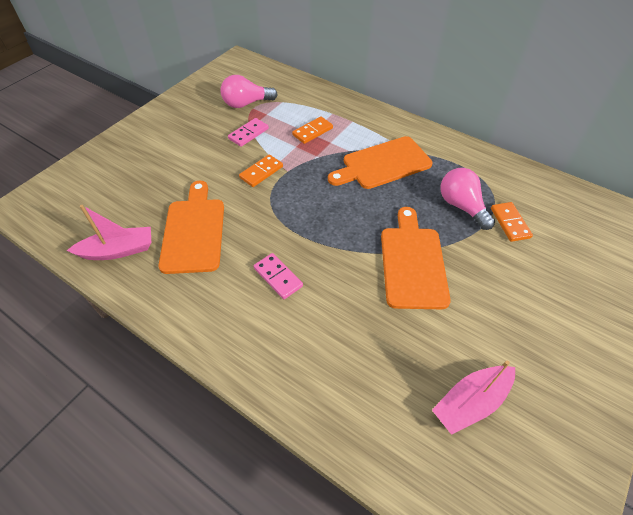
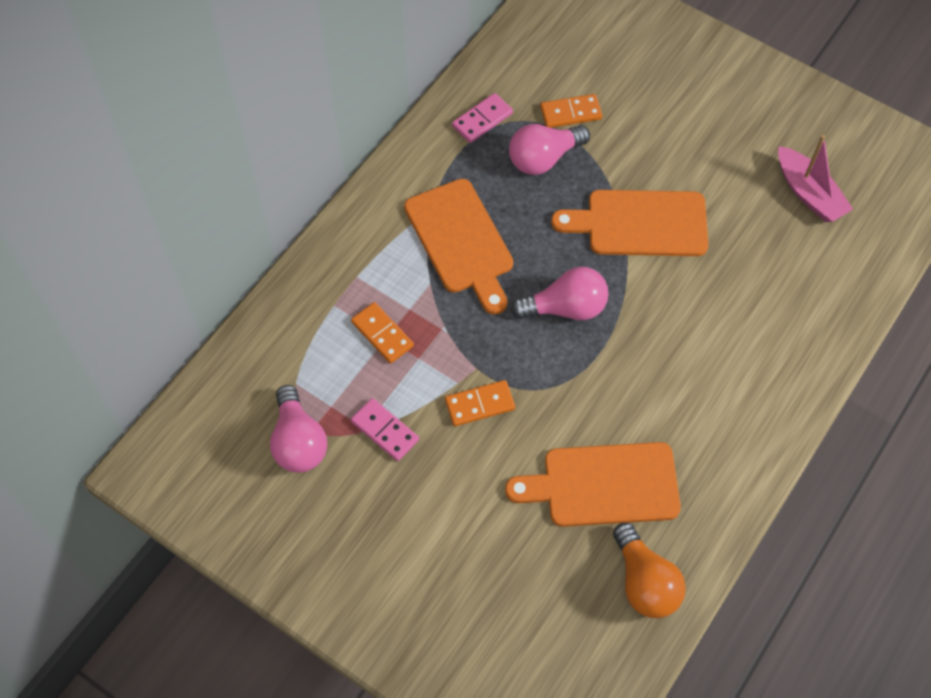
camera: 90 degrees left, 10 degrees up
(118, 250) = (644, 582): pink boat -> orange light bulb
(261, 172) = (479, 404): orange domino -> orange domino turned 60 degrees counterclockwise
(278, 277) = (674, 372): pink domino -> pink domino (482, 120)
(333, 215) = (566, 308): none -> pink light bulb

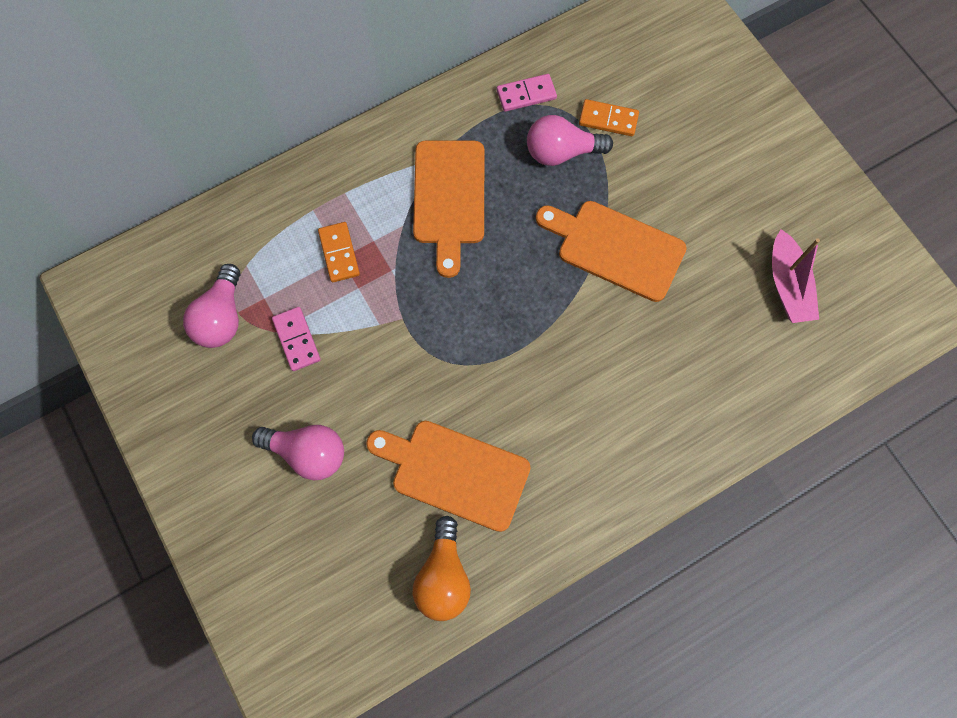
camera: 25 degrees right, 10 degrees up
(479, 404) = (387, 352): orange domino -> none
(566, 308) = (508, 297): pink light bulb -> pink light bulb (308, 453)

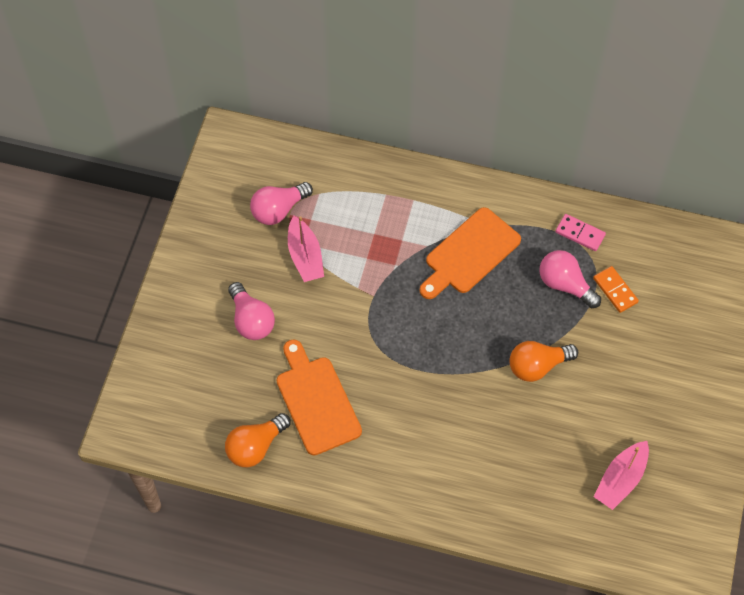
camera: 45 degrees right, 10 degrees down
(296, 340) = (305, 256): pink domino -> pink boat
(339, 253) = (375, 230): orange domino -> none
(615, 248) = (537, 366): orange cutting board -> orange light bulb

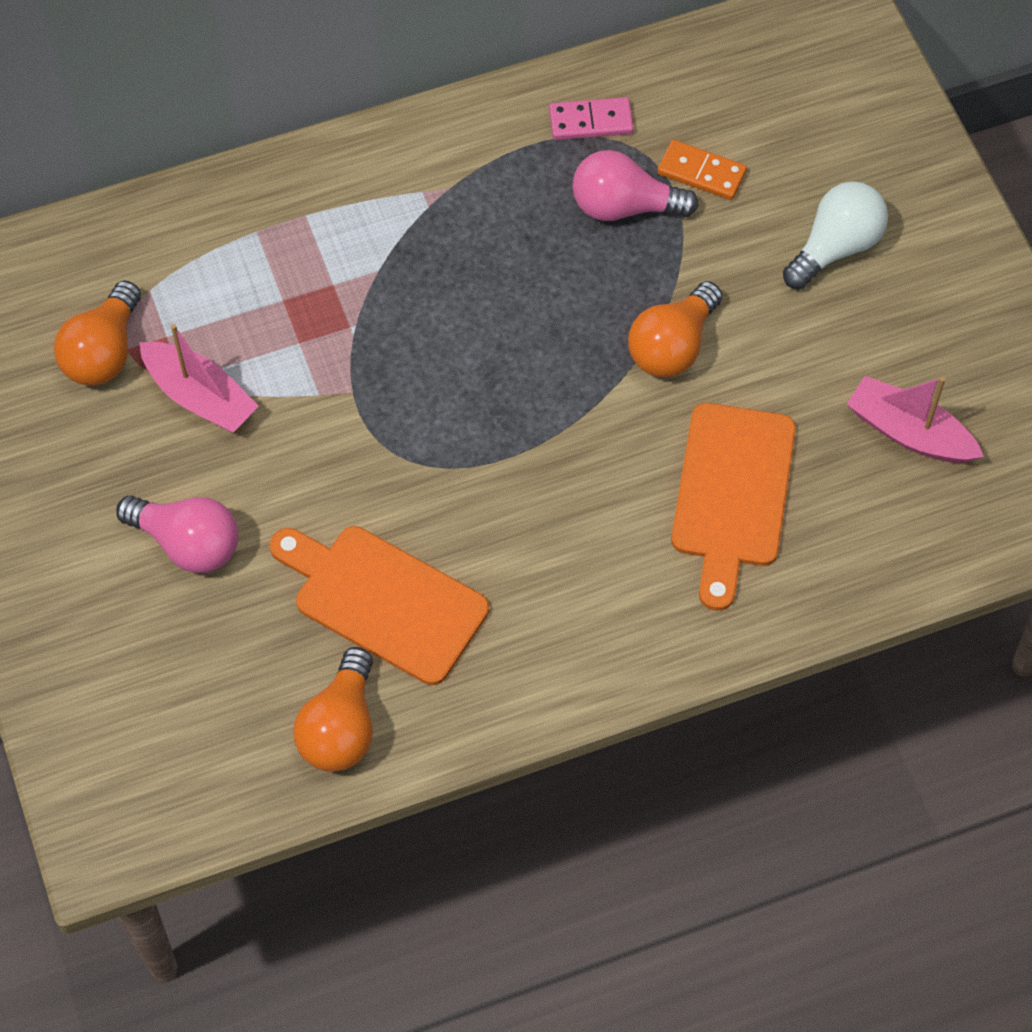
camera: 35 degrees left, 0 degrees up
(278, 210) = (104, 352): pink light bulb -> orange light bulb
(469, 254) = (451, 244): orange cutting board -> orange cutting board (732, 494)
(621, 479) = (909, 432): pink boat -> pink boat turned 120 degrees clockwise
(654, 367) = (835, 247): none -> white light bulb

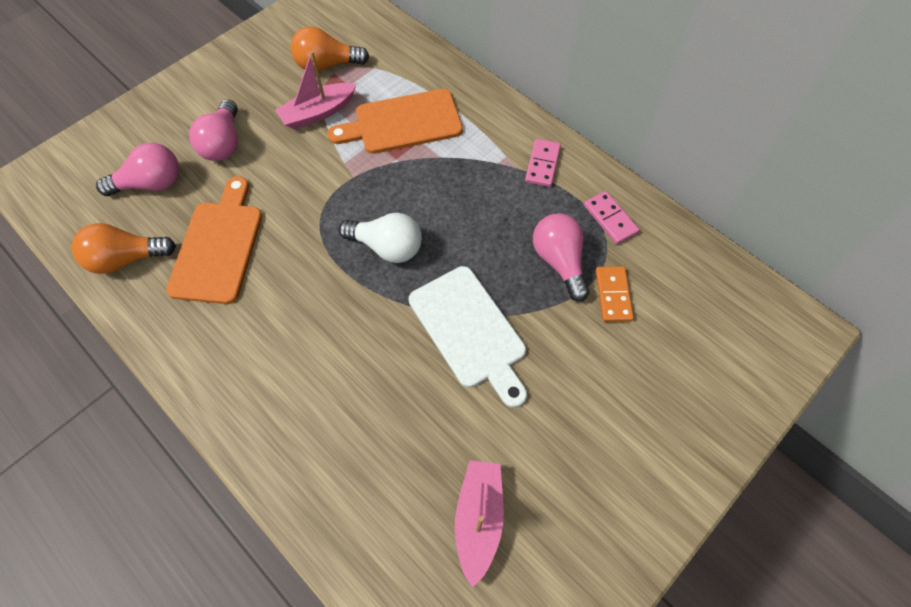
camera: 65 degrees right, 0 degrees up
(200, 397) = (318, 113): pink boat -> pink boat turned 45 degrees clockwise
(213, 664) = (151, 184): none -> pink light bulb
(461, 155) = (542, 164): none -> pink domino
(672, 346) = (470, 331): orange light bulb -> white cutting board
(732, 494) = (372, 413): orange cutting board -> orange cutting board (403, 123)
(835, 247) = (606, 403): white light bulb -> white light bulb (387, 247)

